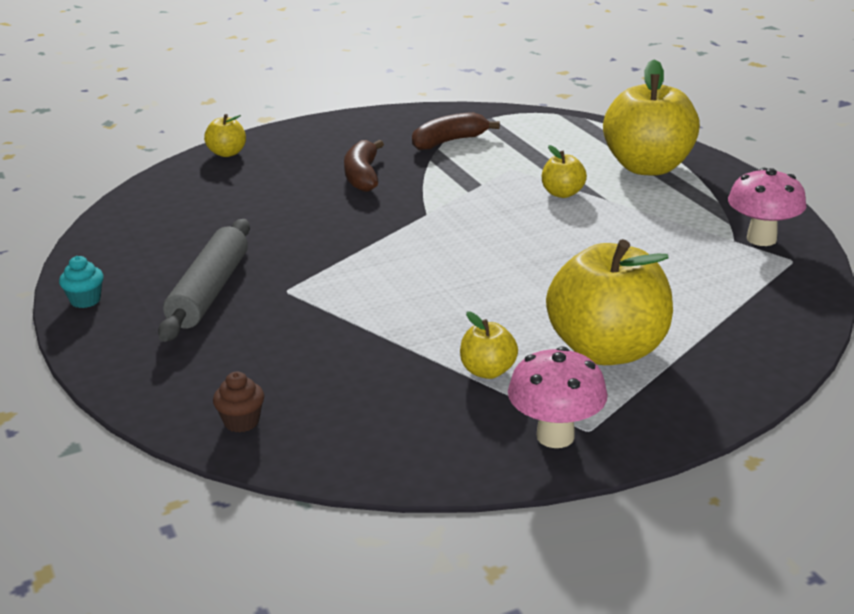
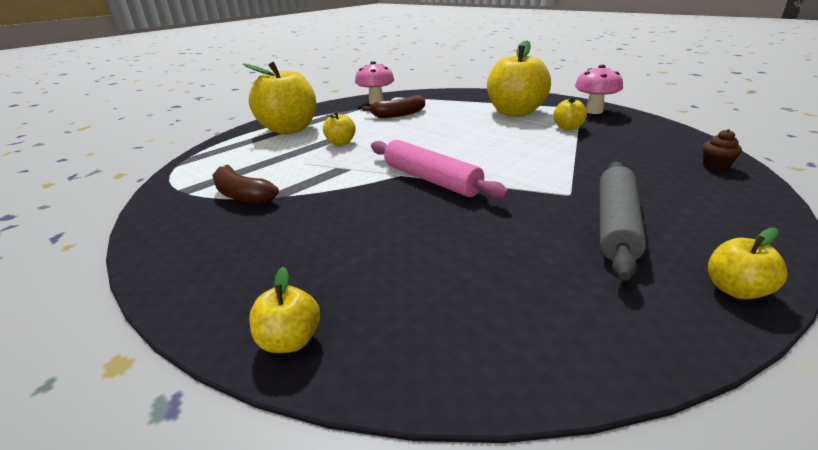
camera: 110 degrees left, 0 degrees up
(85, 300) = (735, 290): turquoise cupcake -> yellow apple
(209, 291) = (616, 225): grey rolling pin -> grey rolling pin turned 60 degrees counterclockwise
(363, 176) = (337, 217): brown banana -> brown banana (398, 114)
(397, 227) = (431, 179): none -> pink rolling pin

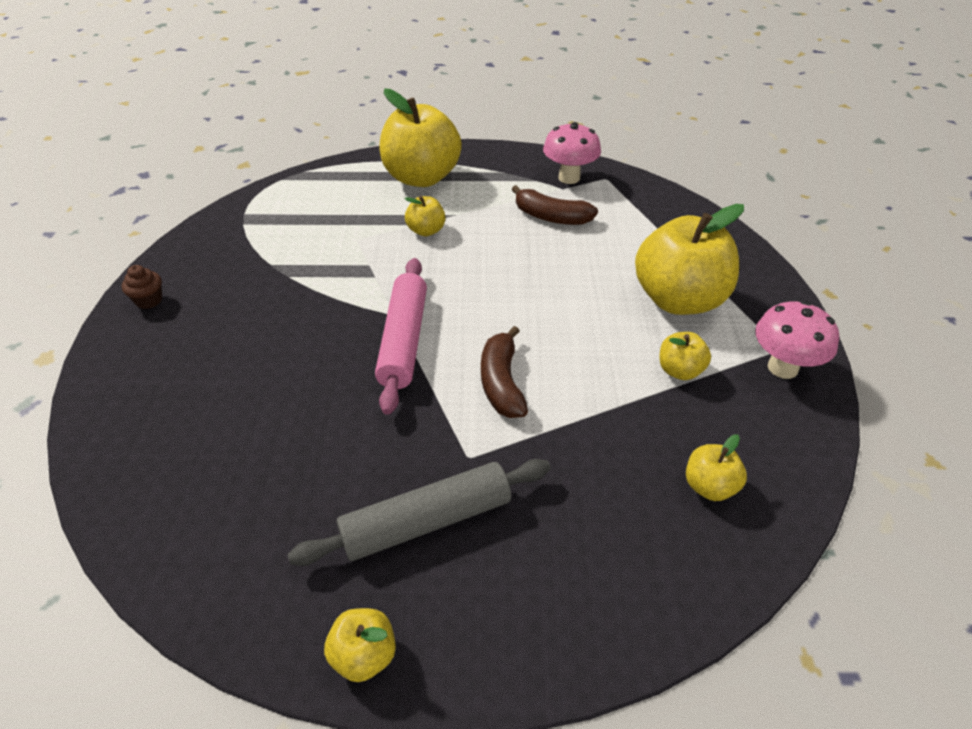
camera: 45 degrees right, 15 degrees up
(242, 195) = (265, 253): brown banana -> brown banana (502, 383)
(290, 340) = (105, 415): yellow apple -> yellow apple (709, 486)
(715, 166) = (695, 563): brown cupcake -> brown cupcake (149, 300)

